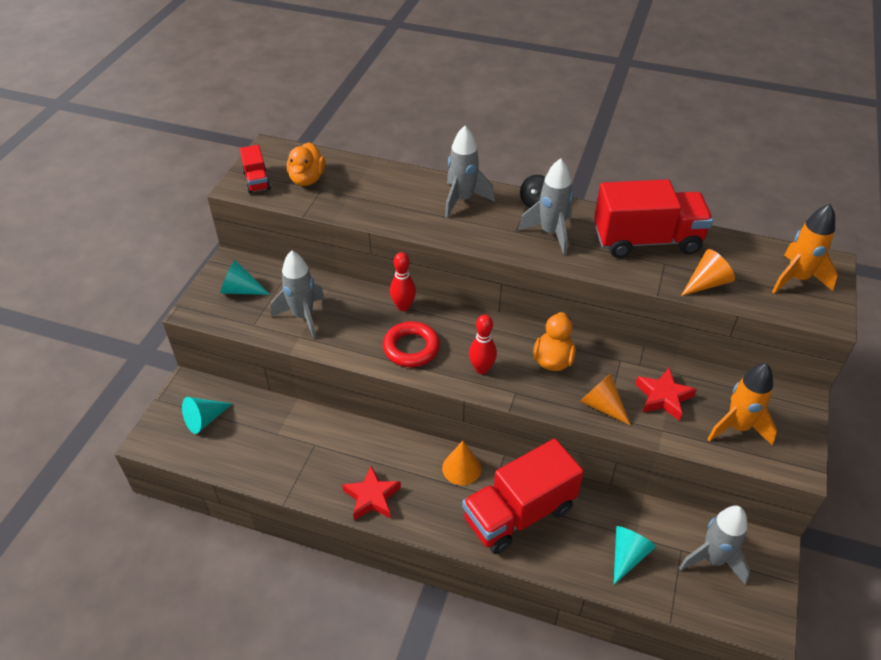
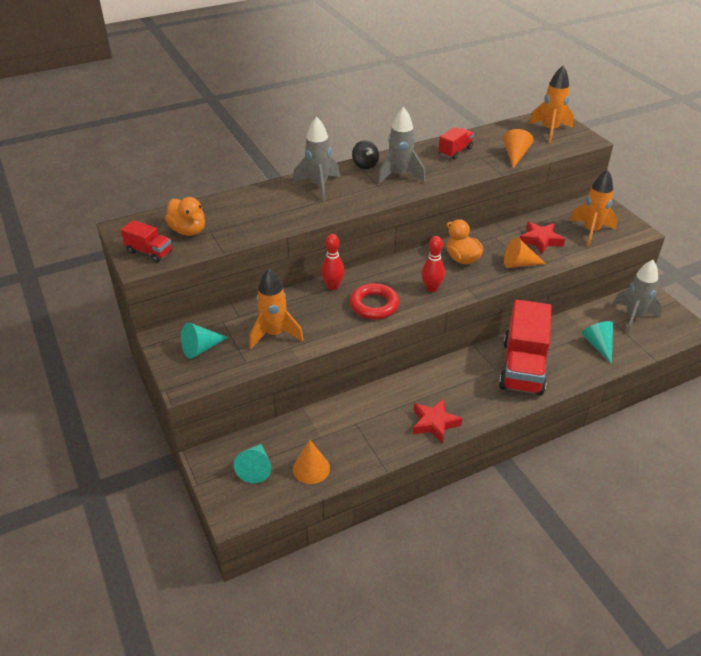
camera: 45 degrees left, 5 degrees down
(303, 316) = (274, 334): grey rocket -> orange rocket
(461, 468) = (460, 368): orange cone -> orange cone (311, 468)
(646, 240) = (455, 151): red truck -> red truck, size x0.48

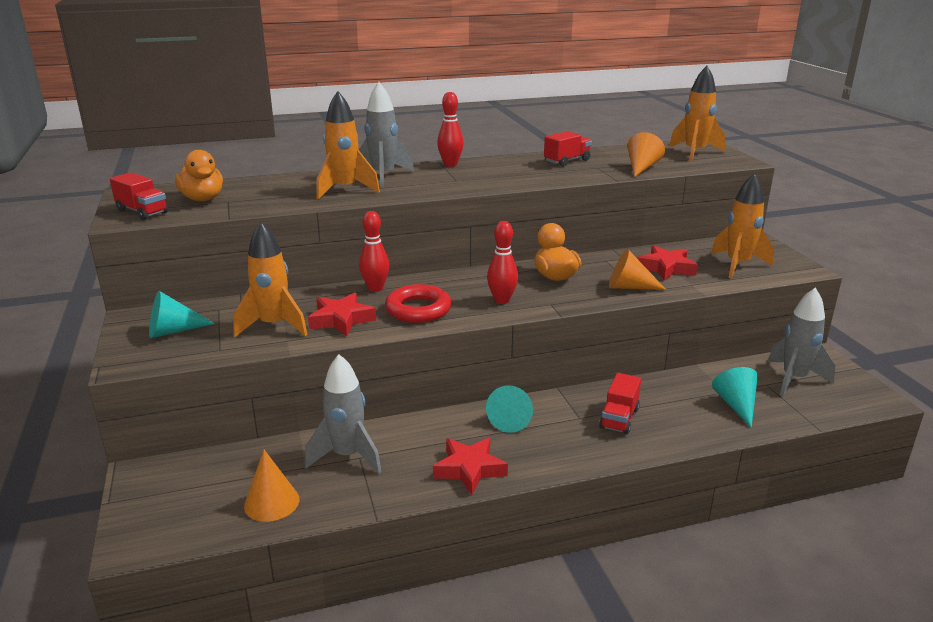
camera: 10 degrees right, 15 degrees down
(255, 468) = (196, 493): turquoise cone -> turquoise cone (511, 419)
(296, 207) = (345, 190): none -> orange rocket
(321, 322) = (341, 320): none -> red star
(365, 165) = (450, 164): black spinning top -> red bowling pin
(400, 175) = (487, 174): grey rocket -> grey rocket (347, 456)
(522, 367) = (619, 418): red truck -> red truck, size x0.48

